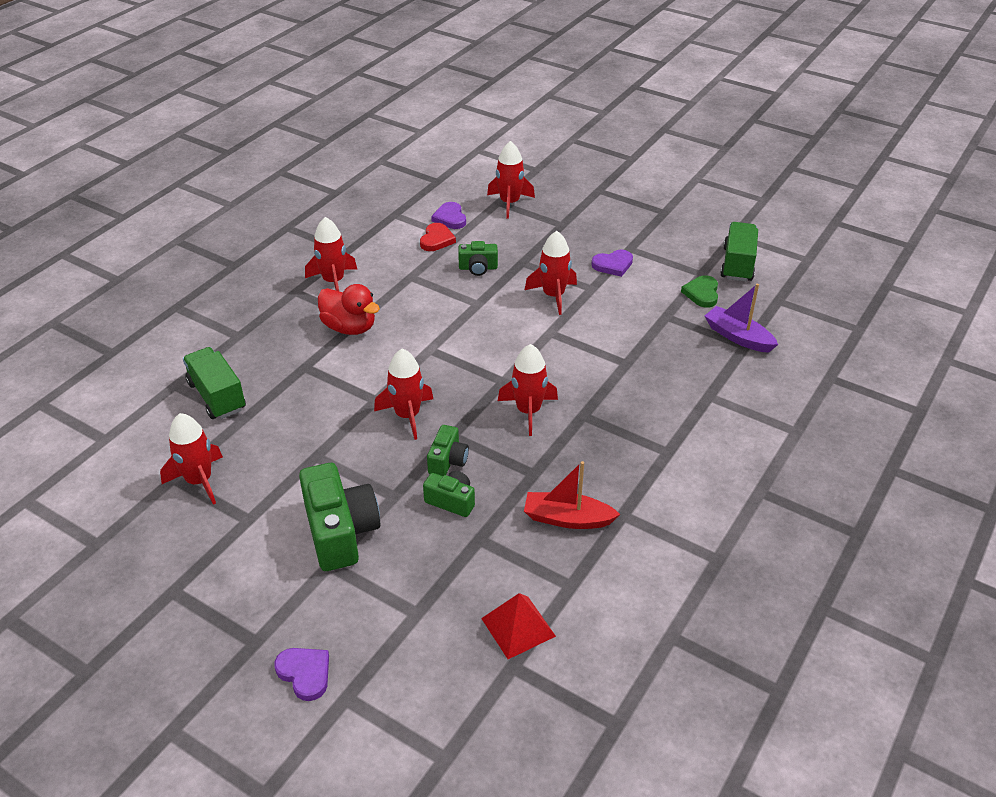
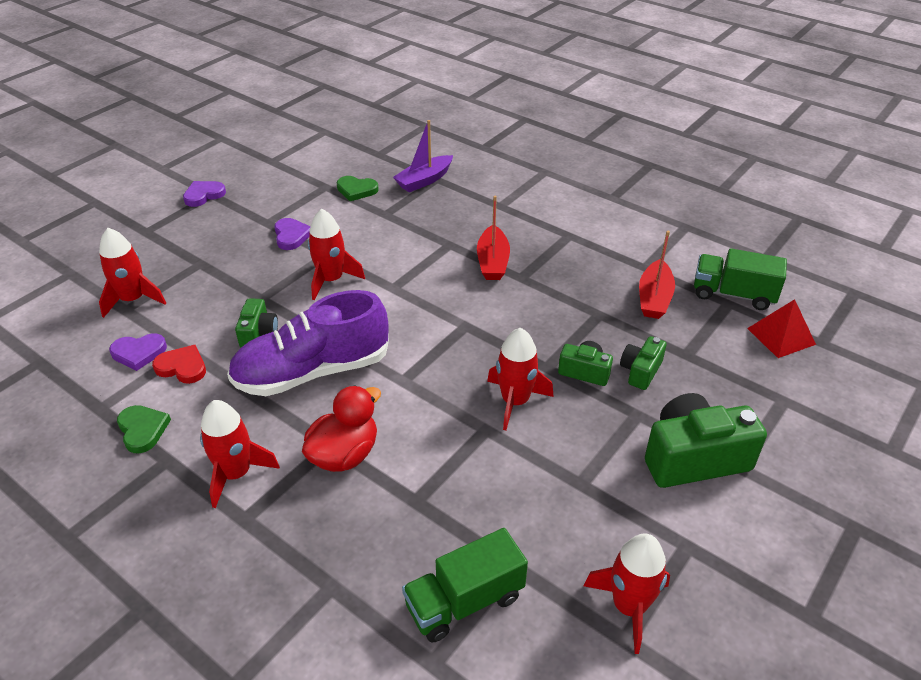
camera: 85 degrees left, 0 degrees up
(305, 673) = (878, 482): purple heart -> purple heart (203, 195)
(374, 236) = (142, 430): none -> green heart
(436, 301) = (312, 372): none -> purple shoe
(528, 411) = (513, 311): red rocket -> none
(604, 394) = (492, 262): none -> red boat
(737, 264) = (319, 166): green truck -> green truck (733, 294)

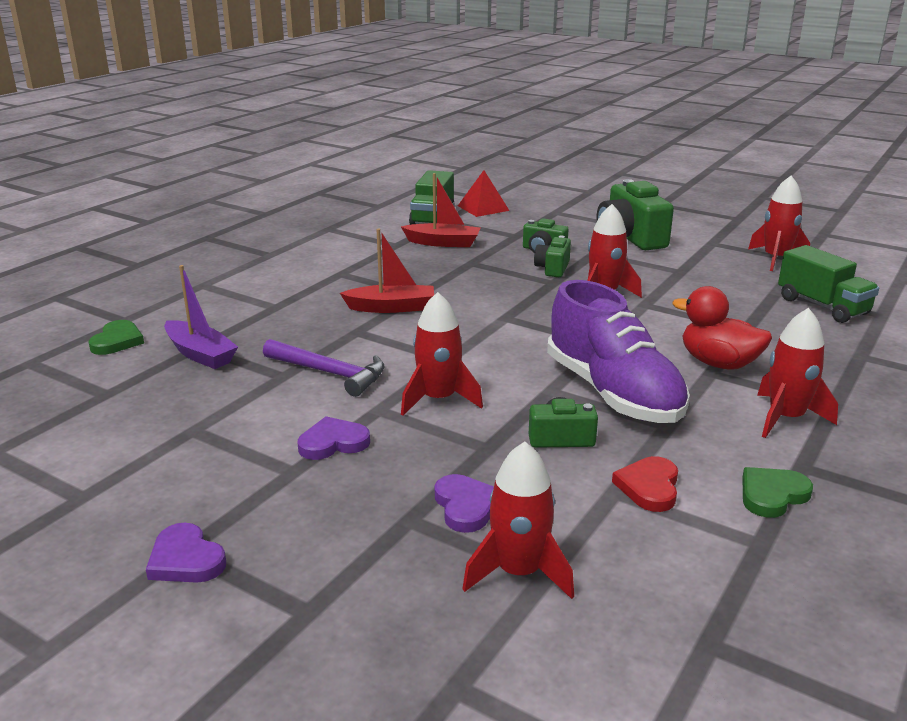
camera: 95 degrees left, 15 degrees down
(139, 353) = (639, 534): purple heart -> purple heart (466, 506)
(356, 190) = (212, 402): green heart -> green heart (117, 341)
(383, 233) = (329, 373): none -> purple hammer

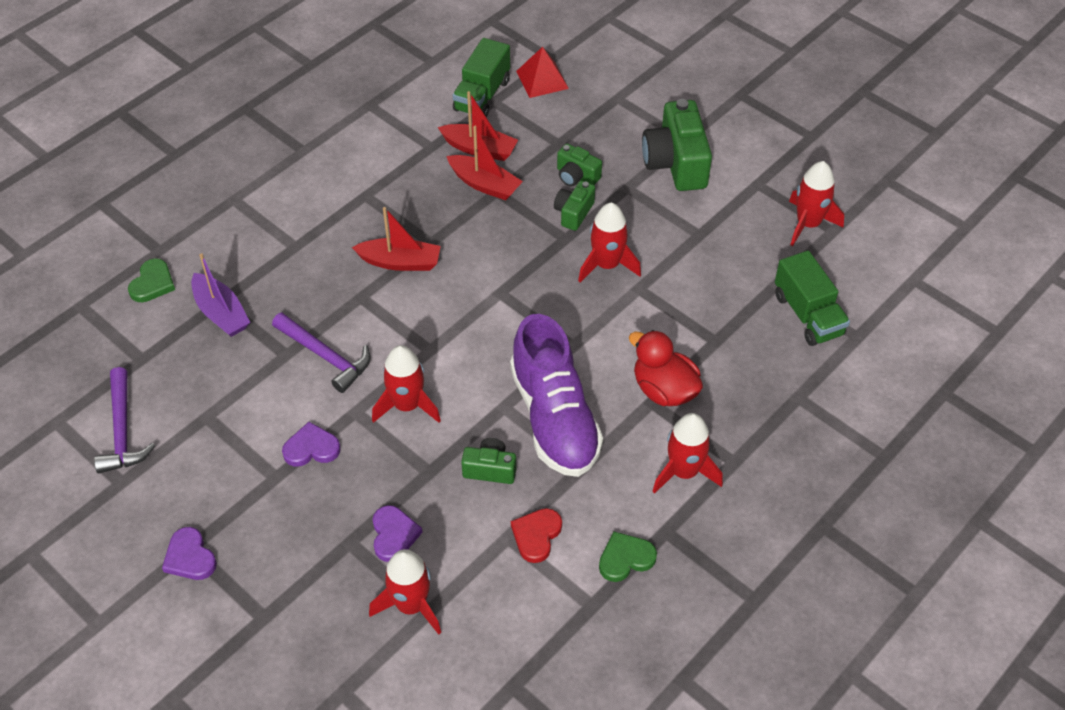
camera: 10 degrees right, 25 degrees up
(83, 451) = (122, 430): none -> purple hammer
(457, 260) = (484, 184): none -> red boat

